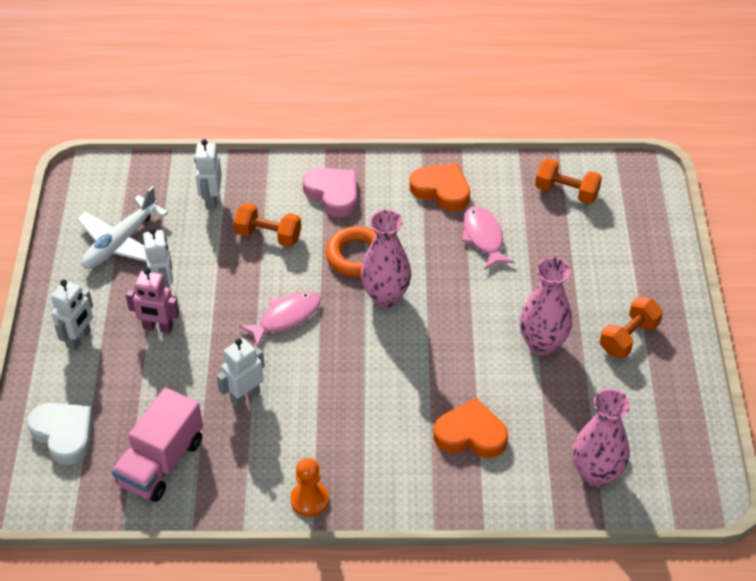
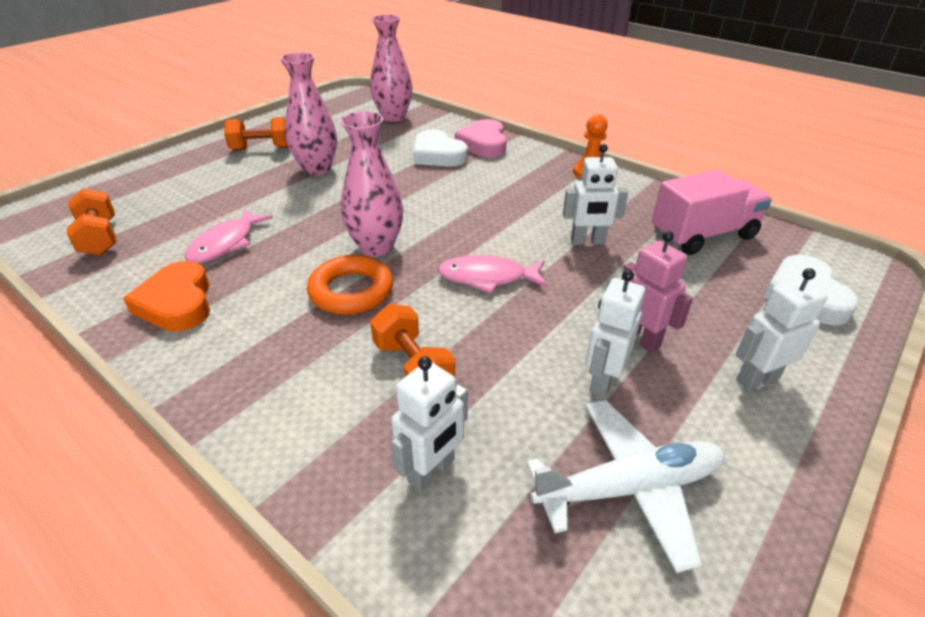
camera: 140 degrees left, 10 degrees down
(333, 194) = (277, 371): pink heart -> pink heart (483, 144)
(471, 434) = (437, 155): orange heart -> white heart

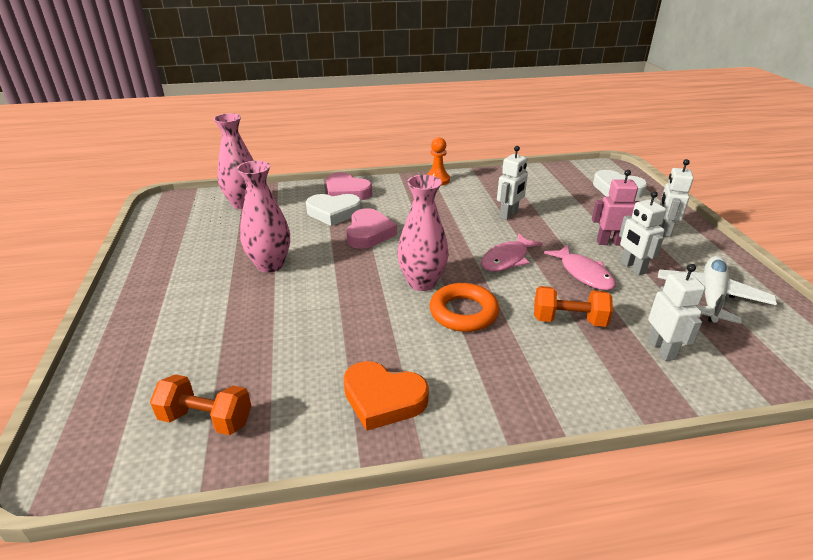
camera: 50 degrees left, 5 degrees down
(226, 244) = (325, 347): pink fish -> pink fish (583, 274)
(262, 148) = (185, 277): orange dumbbell -> none
(427, 185) = (369, 233): none -> pink heart
(702, 235) = (542, 185): pink truck -> none

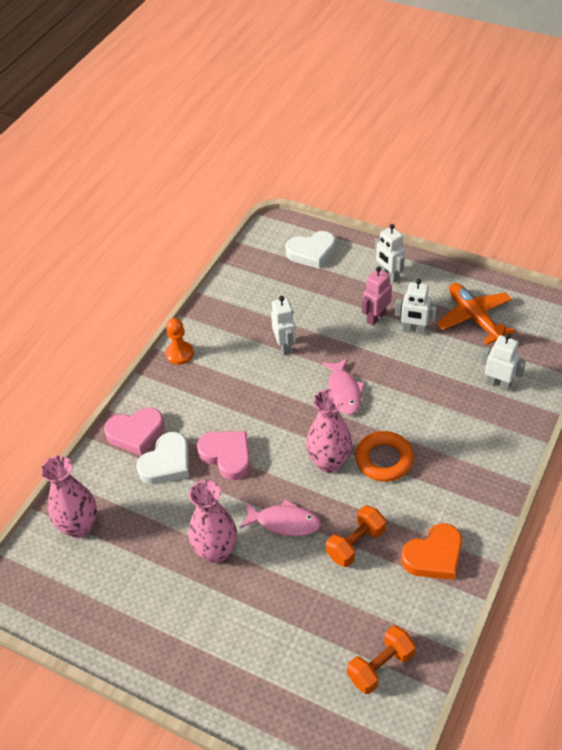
camera: 50 degrees left, 15 degrees up
(568, 320) = (438, 408): orange dumbbell -> orange dumbbell (355, 544)
(583, 274) = (398, 361): pink fish -> pink fish (284, 522)
(711, 296) = (474, 318): white plane -> orange plane

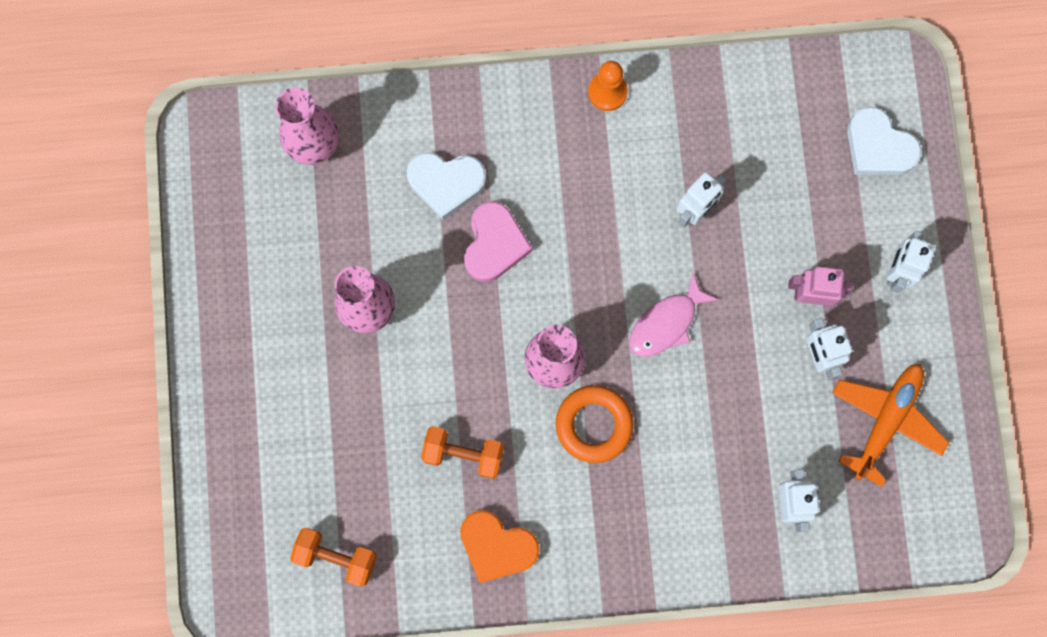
camera: 55 degrees right, 30 degrees up
(136, 433) = (465, 121): pink heart -> none
(284, 522) = (446, 361): pink fish -> none

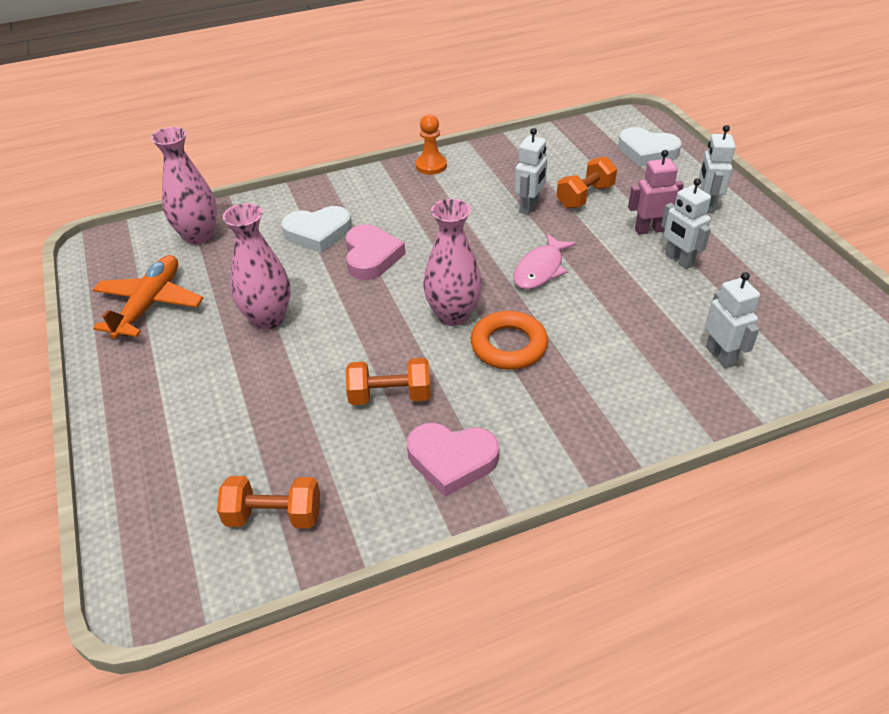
camera: 15 degrees left, 35 degrees down
(497, 546) = (452, 460): orange heart -> pink heart
(765, 212) = (585, 196): none -> orange dumbbell
(886, 420) = (764, 284): orange plane -> orange plane (150, 304)

